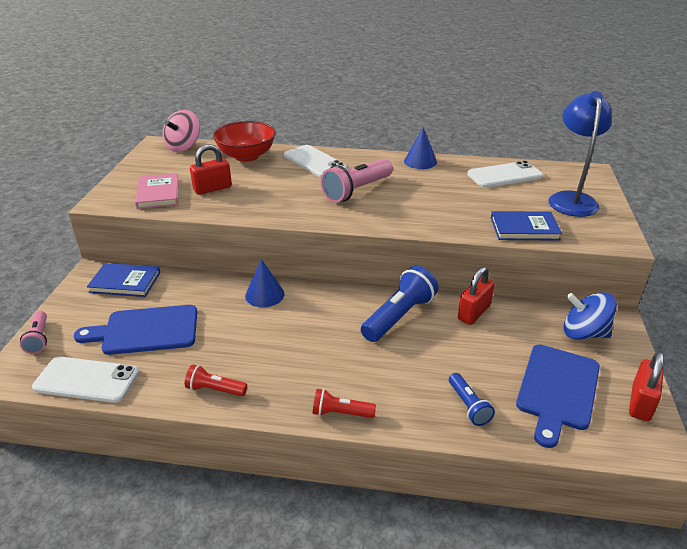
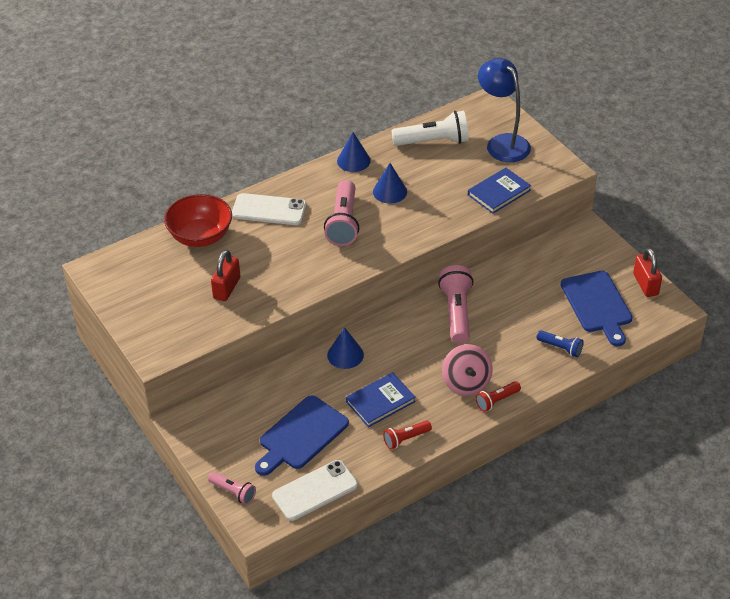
camera: 40 degrees left, 10 degrees up
(125, 282) = (225, 413): blue book -> blue book (380, 402)
(158, 193) = (189, 320): pink book -> none
(184, 147) = (125, 258): pink spinning top -> pink spinning top (466, 383)
(399, 316) = (456, 312): blue flashlight -> pink flashlight
(423, 188) = (390, 191): none -> blue cone
(474, 312) = (500, 278): red padlock -> none
(504, 175) = (433, 141): white phone -> white flashlight
(584, 333) = (579, 253): blue spinning top -> none

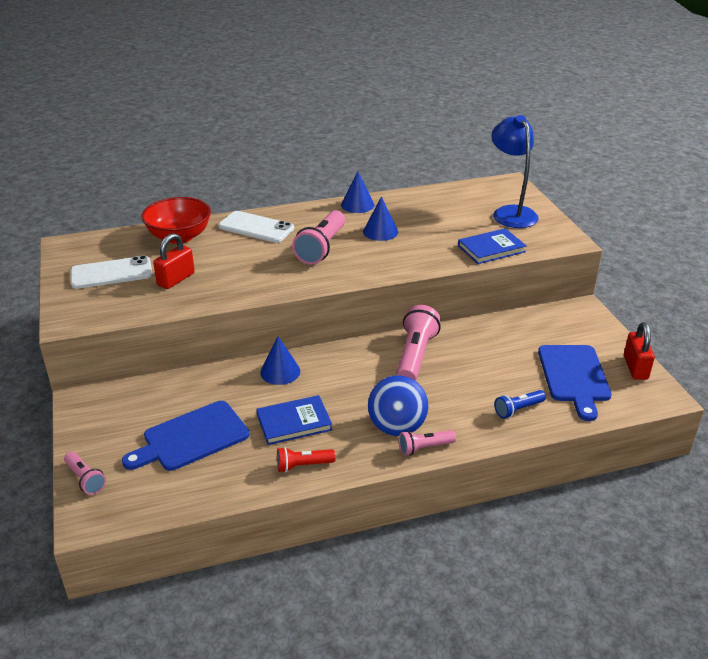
camera: 15 degrees right, 10 degrees down
(315, 490) = (173, 498): white phone -> white phone (111, 273)
(433, 141) = (442, 202): white flashlight -> none
(466, 383) = (397, 423): pink spinning top -> blue spinning top
(497, 401) = (424, 448): red flashlight -> pink flashlight
(560, 348) = (518, 409): blue flashlight -> blue flashlight turned 105 degrees clockwise

